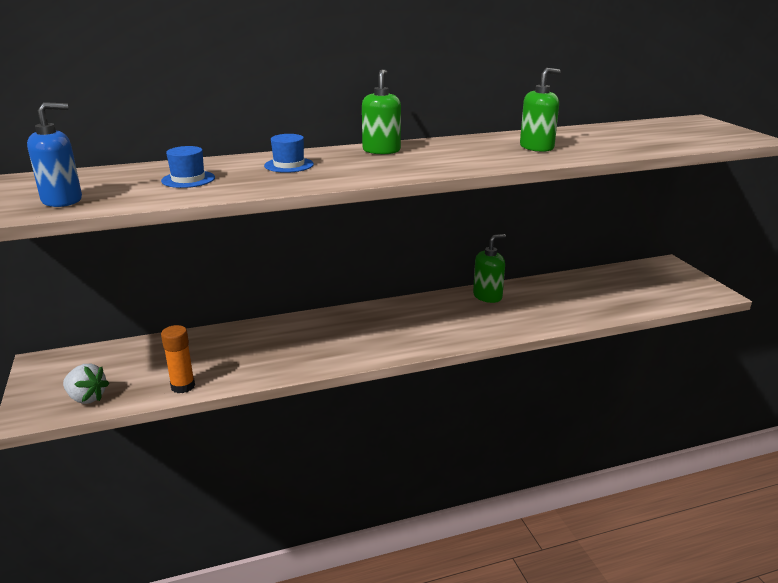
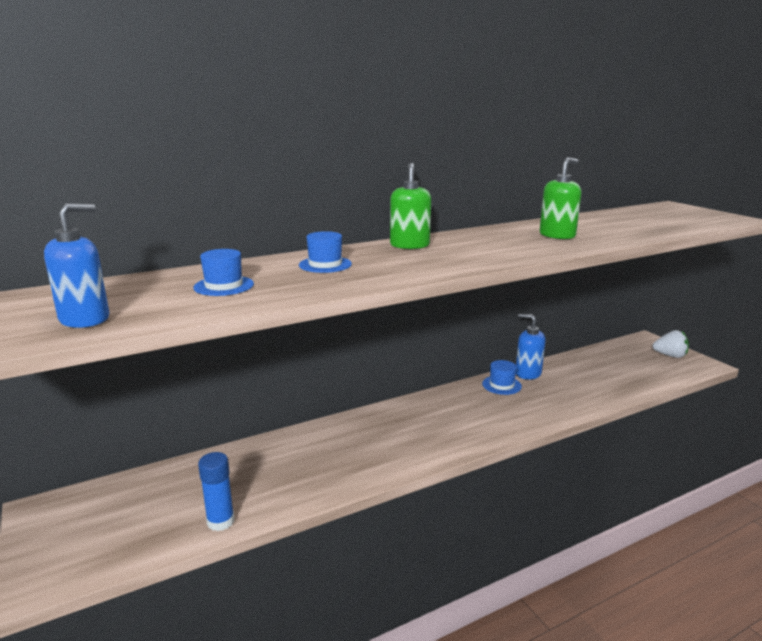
camera: 10 degrees left, 5 degrees down
(87, 398) = (108, 550): white strawberry -> white strawberry (670, 356)
(183, 386) = (220, 521): orange glue stick -> blue glue stick
(487, 296) = (501, 385): green soap dispenser -> blue hat
(520, 287) = (528, 373): none -> blue soap dispenser

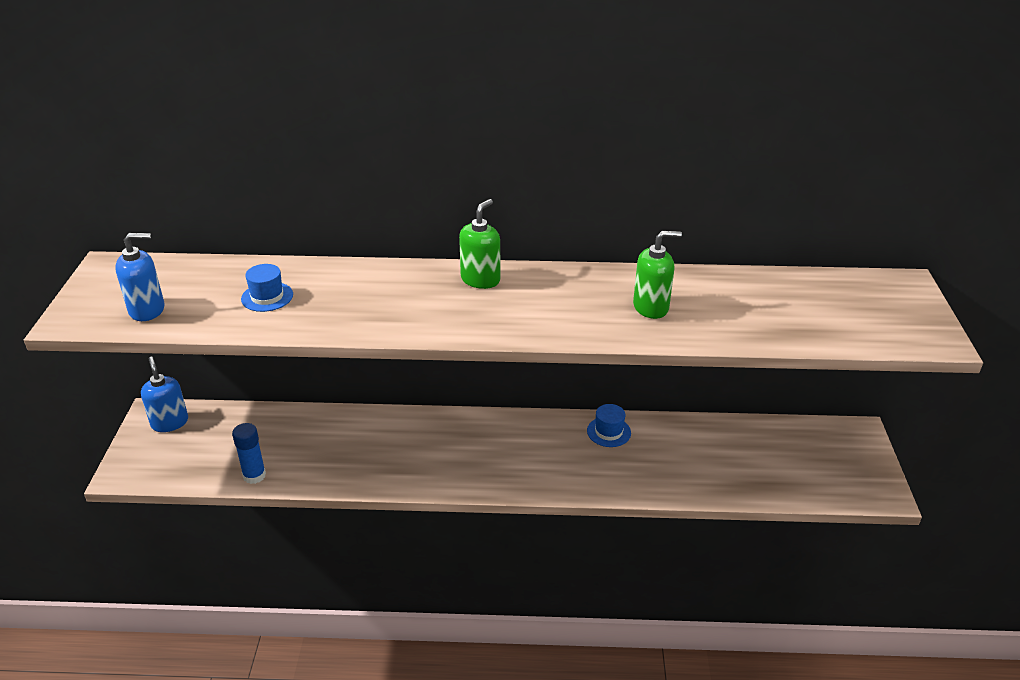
camera: 30 degrees right, 15 degrees up
(325, 264) = (372, 290): blue hat -> none
(528, 373) = (653, 427): blue soap dispenser -> blue soap dispenser (170, 422)
(670, 356) = (856, 466): white strawberry -> none

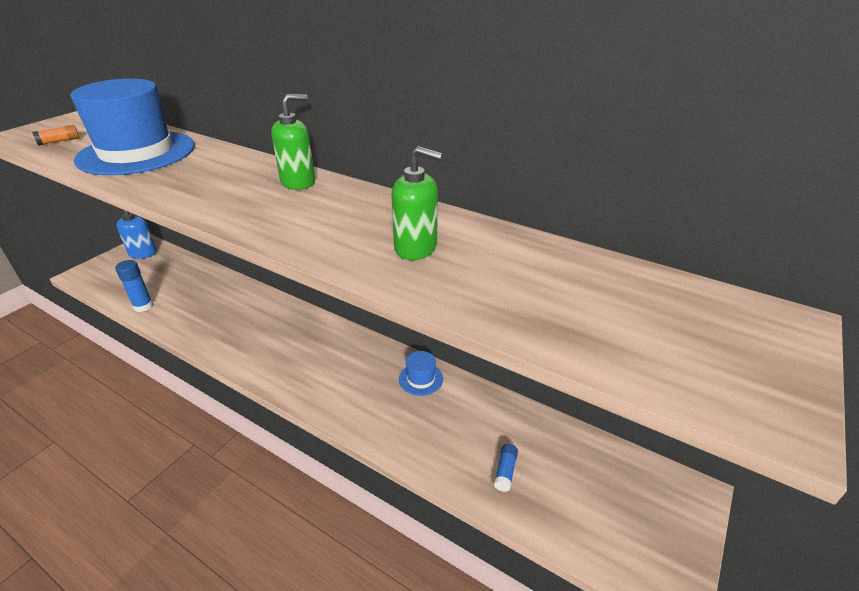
camera: 30 degrees right, 0 degrees up
(147, 310) = (59, 141): blue soap dispenser -> orange glue stick
(267, 297) = (137, 153): blue hat -> blue hat, size x2.44
(733, 471) = (505, 471): none -> blue glue stick

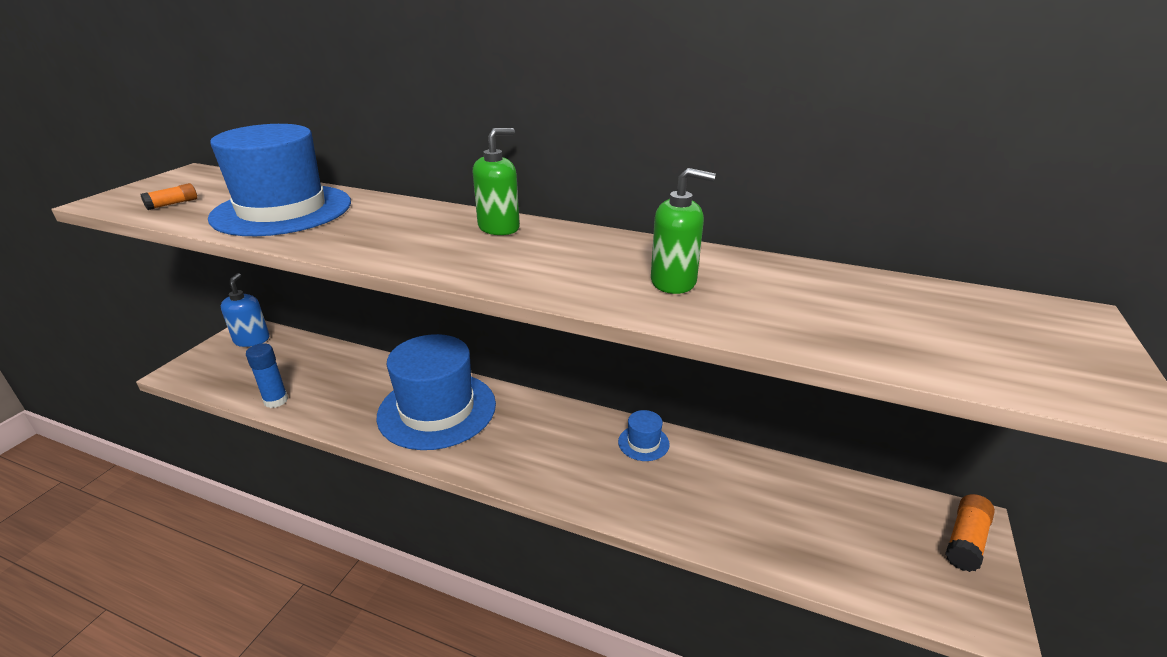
camera: 10 degrees left, 5 degrees down
(262, 328) = (437, 410): none -> blue hat
(505, 471) = (773, 528): blue glue stick -> none
(680, 511) = (965, 540): none -> orange glue stick

